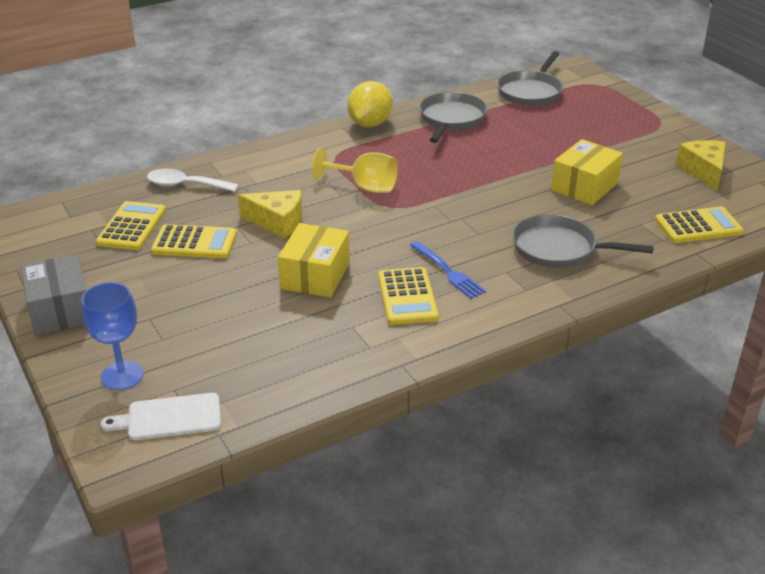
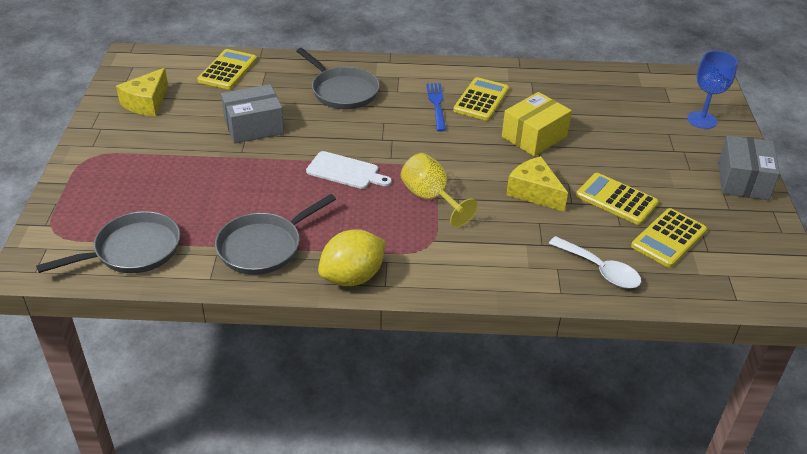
camera: 150 degrees left, 5 degrees up
(169, 417) = (676, 88): white cutting board -> white cutting board (345, 171)
(584, 186) = (254, 127): yellow box -> grey box
(698, 226) = (227, 70): yellow calculator -> yellow calculator turned 90 degrees clockwise

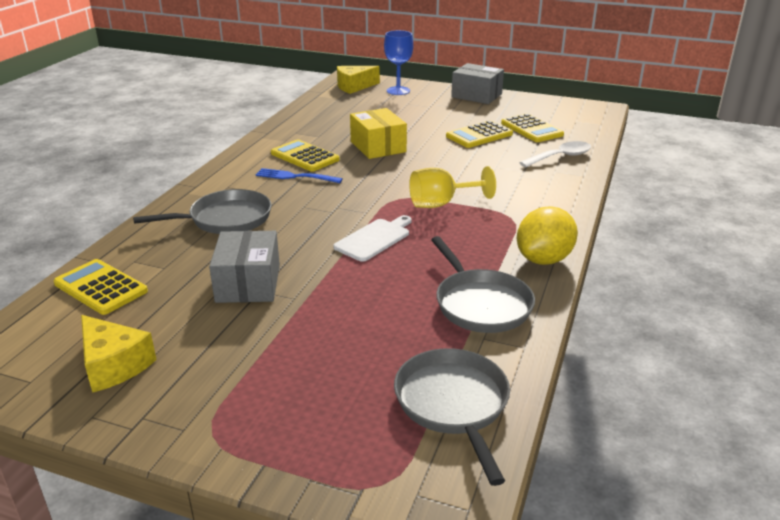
camera: 70 degrees left, 10 degrees down
(352, 277) = (544, 259): yellow lemon -> yellow lemon turned 60 degrees clockwise
(534, 192) = (455, 161): yellow cheese -> yellow cheese (354, 86)

